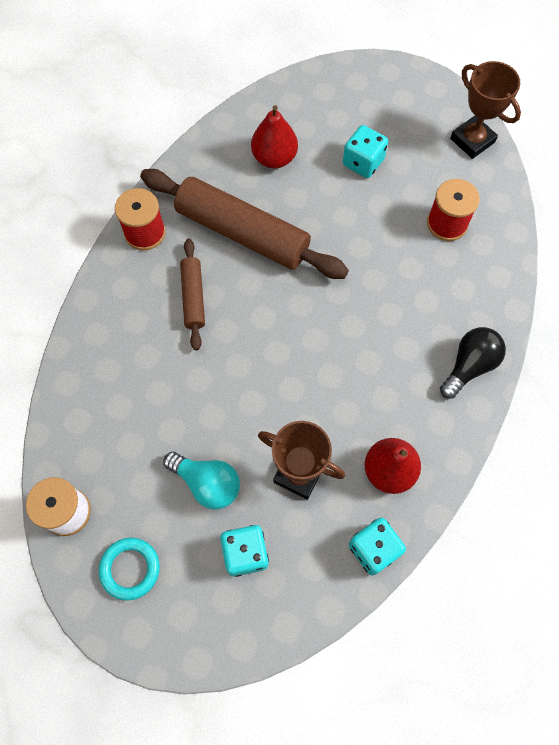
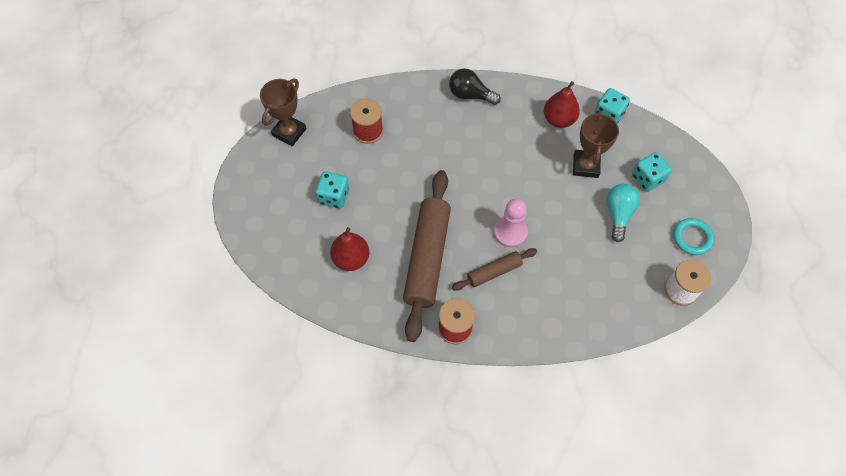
camera: 110 degrees left, 5 degrees down
(237, 335) = (510, 232): none -> pink pawn

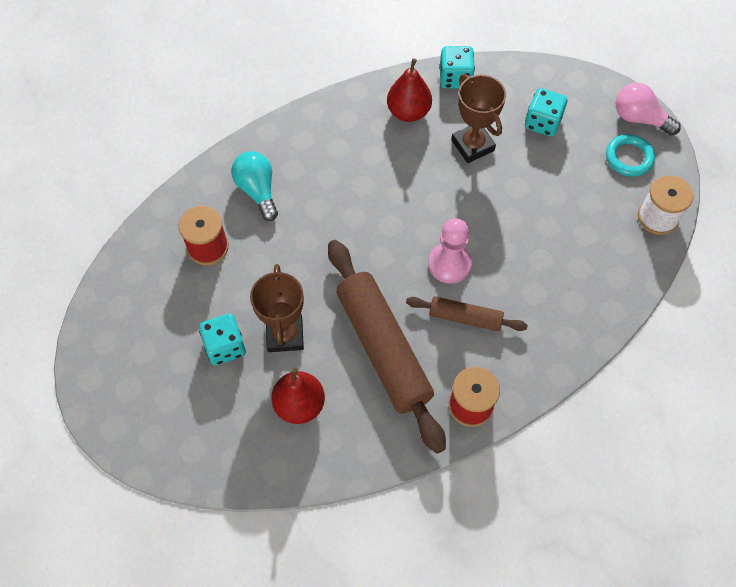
camera: 35 degrees left, 0 degrees up
(289, 132) = (113, 304): brown trophy -> brown trophy (285, 335)
(470, 95) = (293, 139): black light bulb -> none
(494, 272) = (465, 317): brown rolling pin -> brown rolling pin turned 75 degrees clockwise
(618, 214) = (542, 177): turquoise light bulb -> turquoise light bulb (257, 190)
(722, 216) = (639, 118): none -> pink light bulb

